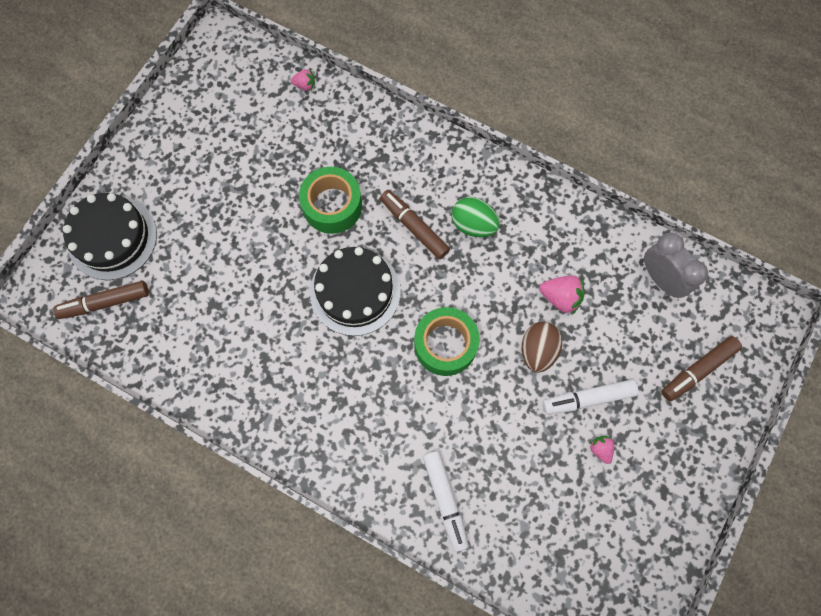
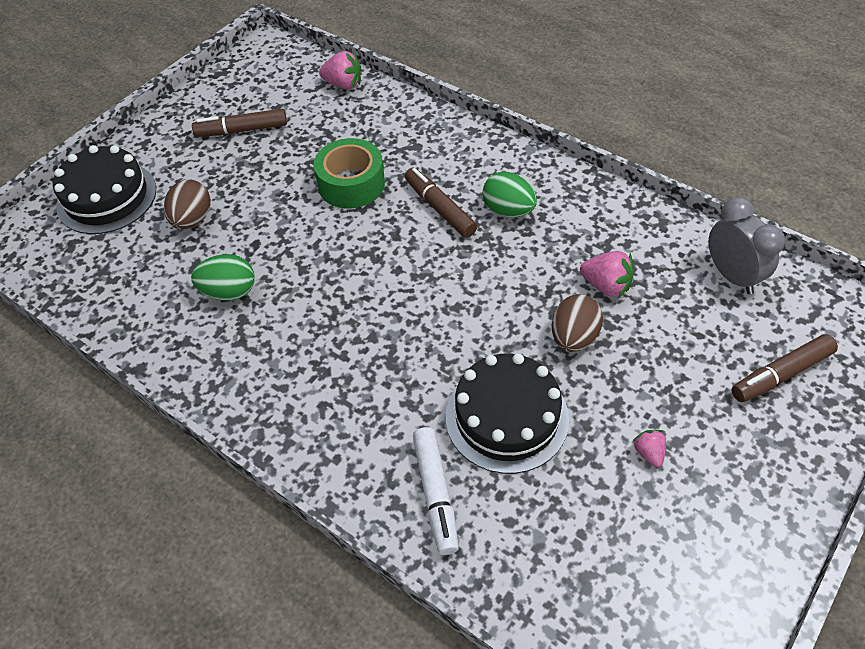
camera: 10 degrees right, 20 degrees down
(105, 302) = (79, 254): brown marker -> brown marker (242, 130)
(197, 256) = (192, 219): none -> brown egg
(247, 331) = (229, 292): none -> green egg
(305, 85) = (343, 84): pink strawberry -> pink strawberry, size x1.66
(355, 291) = (361, 263): black cake -> black cake (507, 417)
(445, 345) = (460, 323): green tape -> none
(588, 398) = (635, 393): white marker -> none

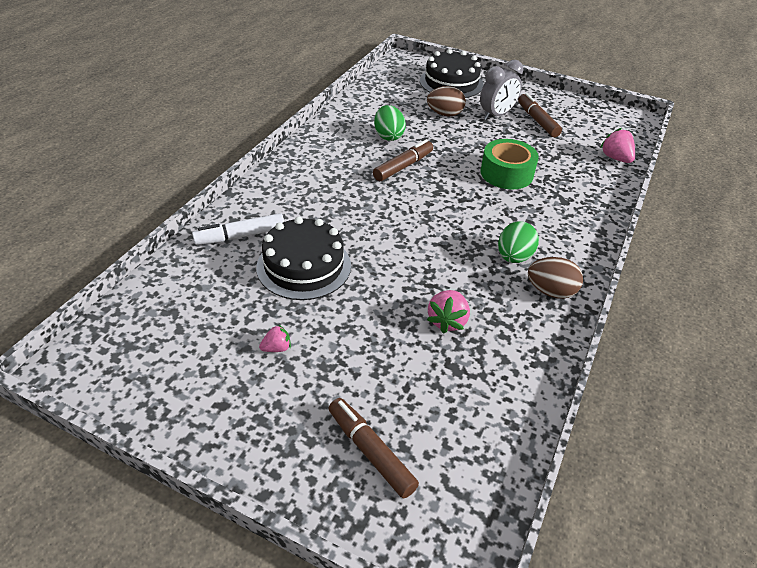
camera: 75 degrees right, 10 degrees down
(343, 84) = (615, 158): pink strawberry -> pink strawberry turned 150 degrees clockwise
(440, 208) = (500, 219): brown marker -> brown marker (403, 166)
(573, 337) = (385, 301): brown egg -> brown egg (550, 291)
(732, 275) = (489, 418): grey clock -> grey clock (496, 115)

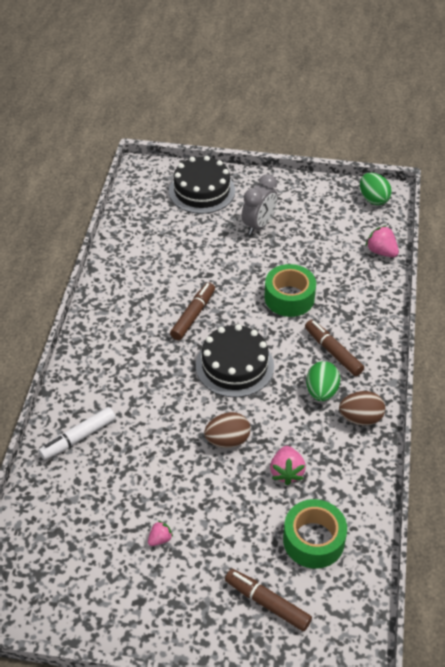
camera: 15 degrees left, 5 degrees up
(304, 266) = (148, 453): black cake -> black cake (234, 366)
(388, 136) = (165, 280): green egg -> green egg (373, 199)
(444, 114) = (209, 237): brown egg -> brown egg (227, 440)
(454, 398) = (313, 540): none -> green tape
(537, 121) = (299, 222): brown marker -> brown marker (333, 352)

